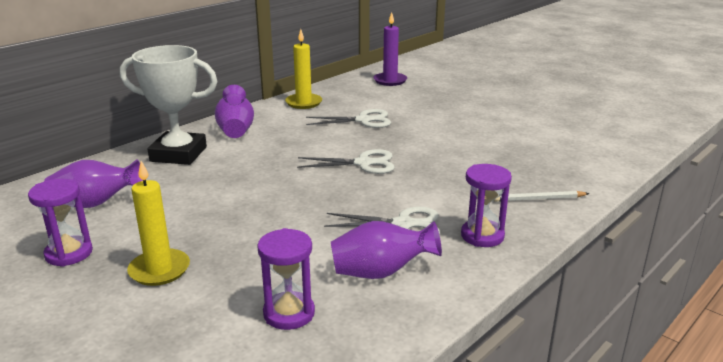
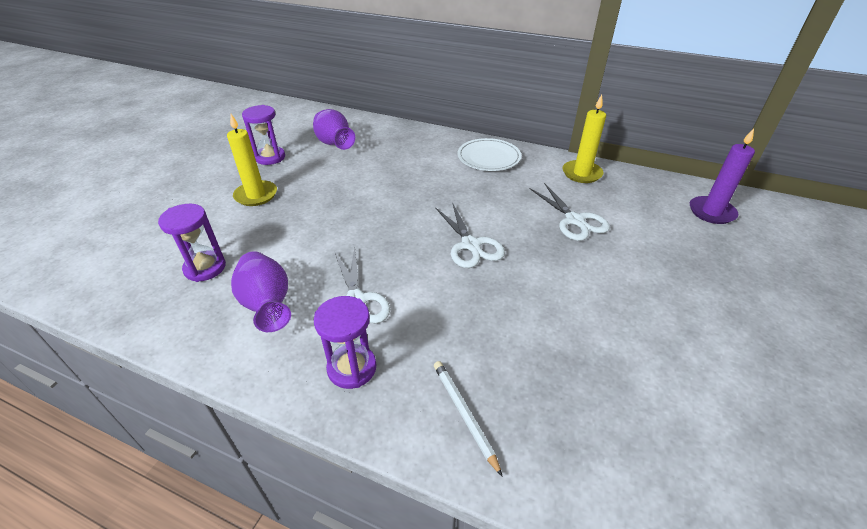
camera: 70 degrees right, 15 degrees up
(178, 154) = (425, 148): white trophy -> none
(236, 130) = (488, 157): purple vase -> white plate

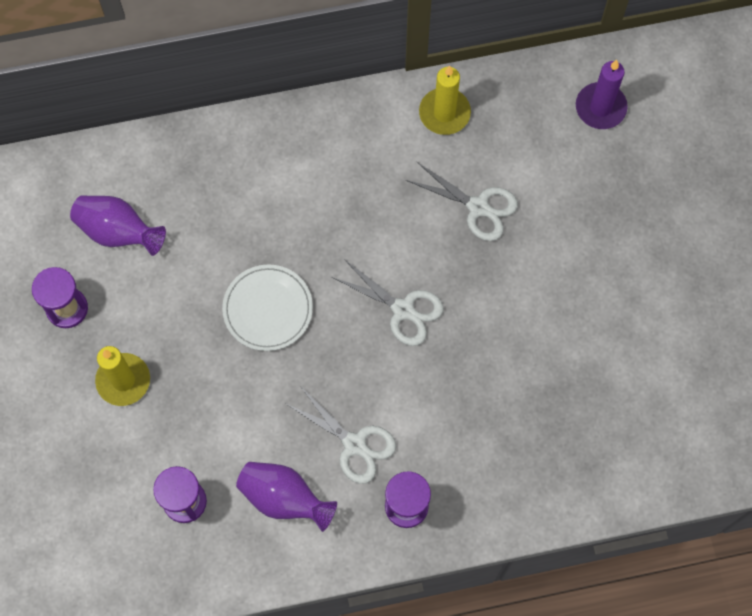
camera: 35 degrees left, 30 degrees up
(464, 414) = (512, 487): white pencil -> none
(488, 157) = (324, 144): white plate -> white plate (268, 309)

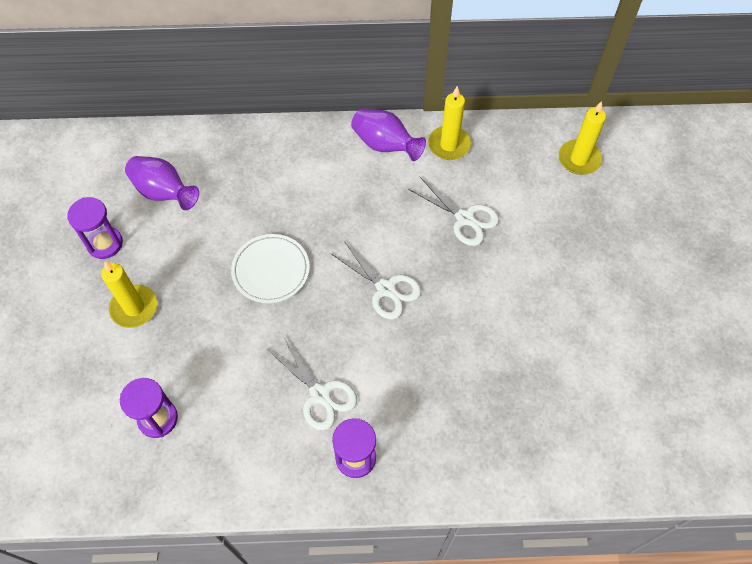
camera: 10 degrees right, 10 degrees down
(284, 498) = (246, 431): purple vase -> purple vase (385, 145)
(600, 107) = (579, 159): purple candle -> yellow candle

